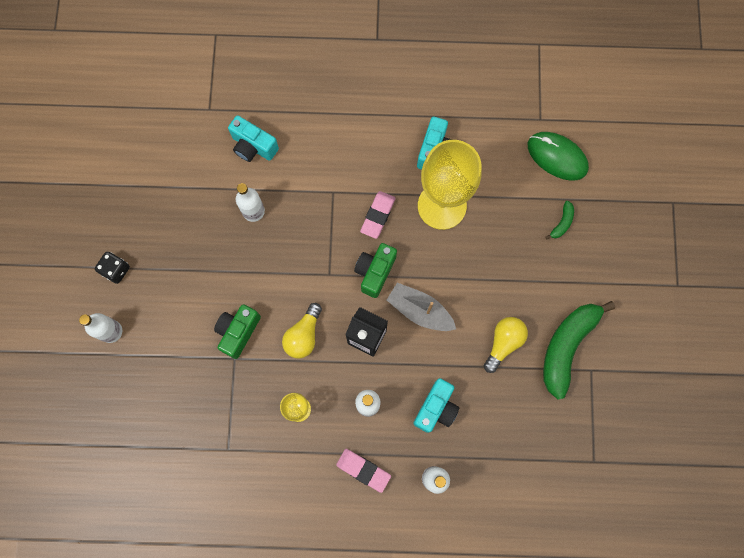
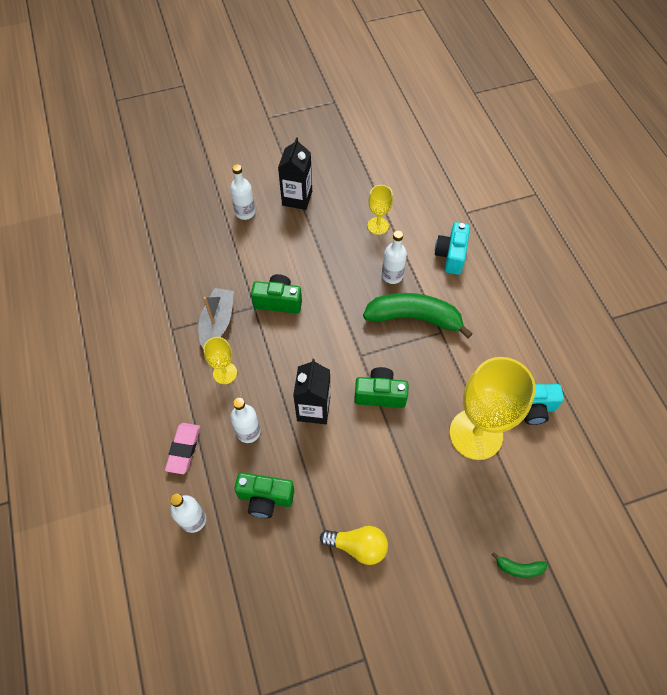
camera: 70 degrees right, 15 degrees down
(116, 270) = (297, 198): black dice -> black carton
(188, 201) = (378, 226): none -> yellow goblet
(303, 335) = (294, 354): yellow light bulb -> none
(378, 215) = (437, 378): pink eraser -> none
(420, 311) = (359, 449): grey boat -> grey boat (217, 323)
(436, 408) = (265, 498): turquoise camera -> green camera
(557, 157) = (591, 537): green mouse -> none
(567, 346) = (381, 620): green banana -> green banana (414, 318)

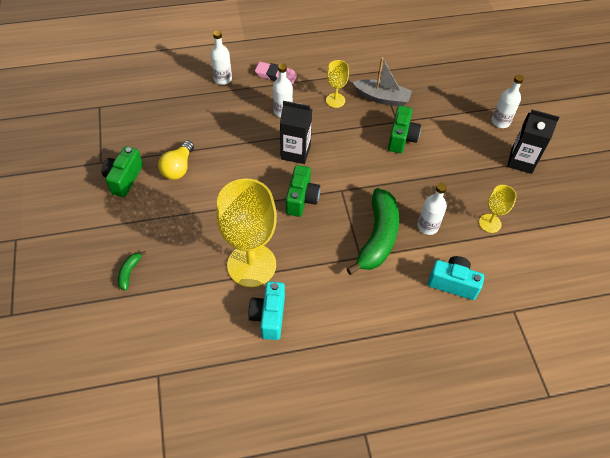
camera: 95 degrees right, 5 degrees down
(265, 498) = (228, 117): green camera -> green camera (124, 178)

